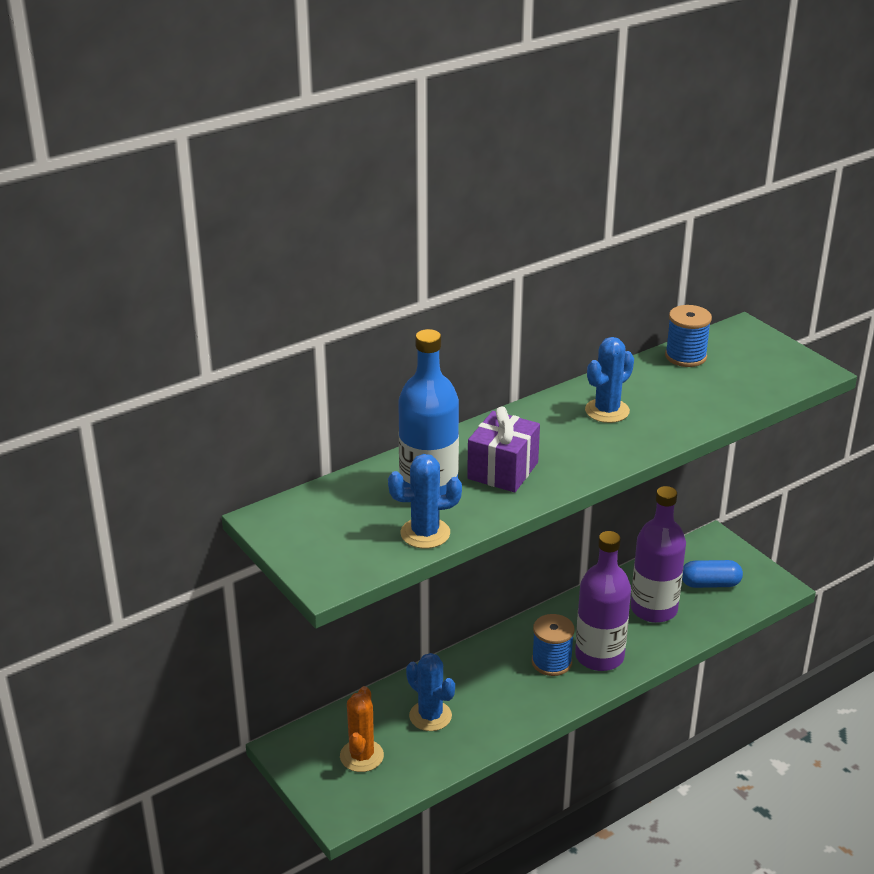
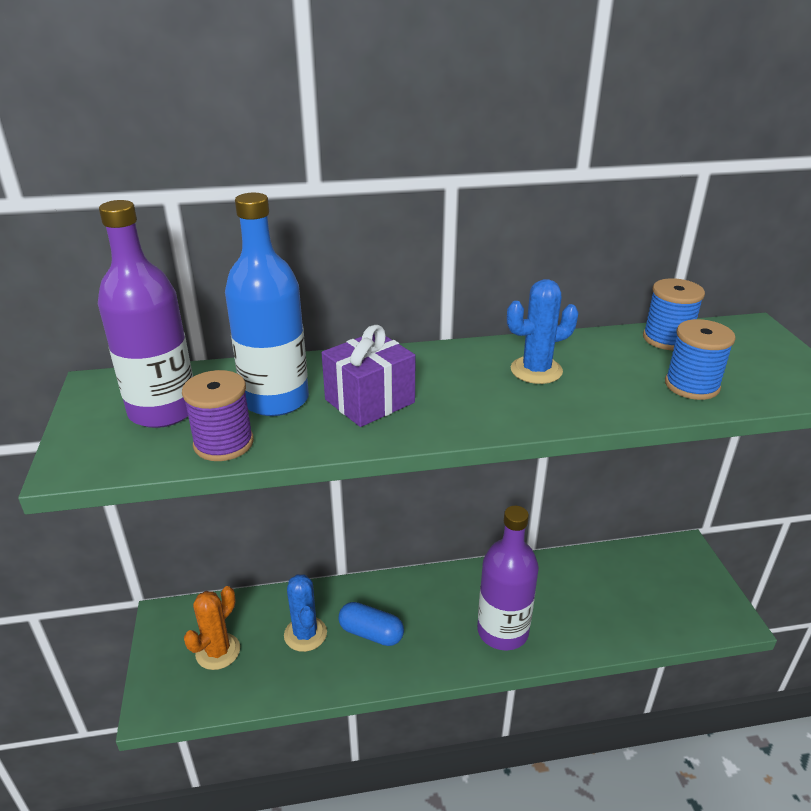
camera: 25 degrees right, 0 degrees up
(425, 533) = (223, 443): blue cactus -> purple spool
(551, 662) = (452, 620): blue spool -> blue spool (692, 385)
(653, 609) = (586, 600): purple bottle -> purple bottle (163, 411)
(710, 584) = (659, 593): blue capsule -> blue capsule (371, 633)

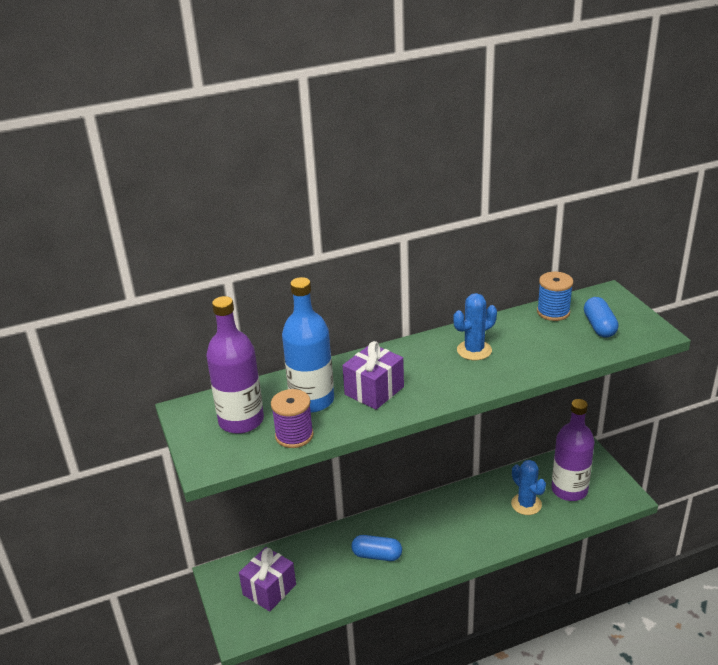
camera: 10 degrees left, 0 degrees up
(218, 651) = (269, 589): orange cactus -> purple gift
(305, 634) = (329, 565): blue cactus -> blue cactus (526, 504)
(502, 631) = (470, 535): purple bottle -> purple bottle (569, 490)
(692, 385) = (575, 345): blue spool -> none
(734, 366) = (599, 326): none -> blue capsule

